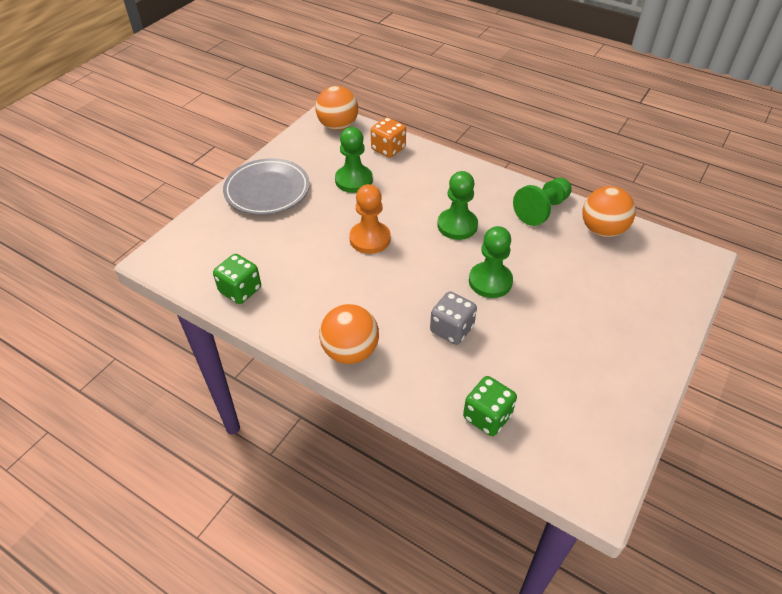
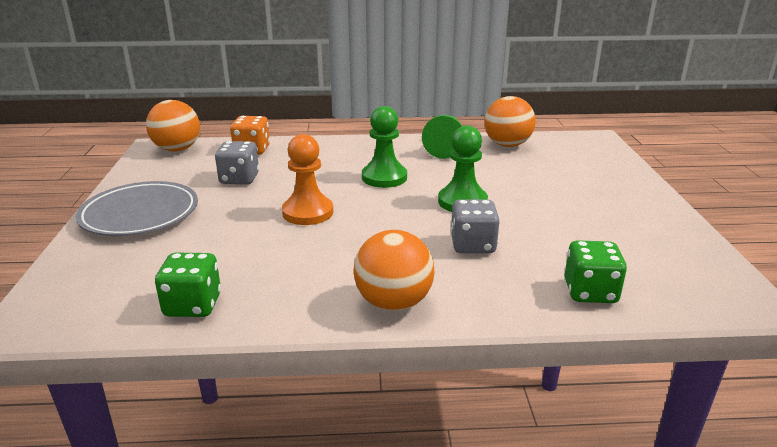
camera: 35 degrees left, 20 degrees down
(354, 180) = (239, 179): green pawn -> grey dice

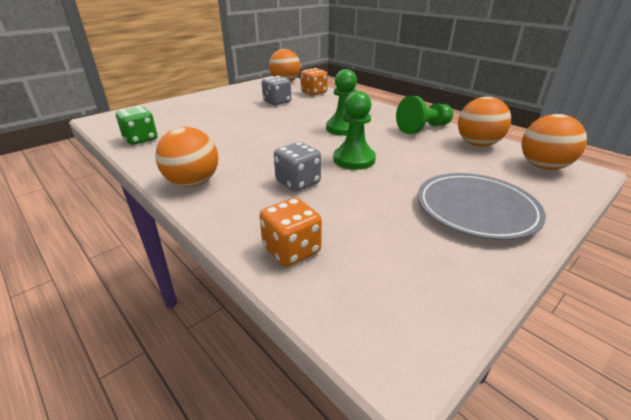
camera: 50 degrees right, 5 degrees up
(140, 214) = (211, 100): grey plate -> grey plate (476, 210)
(308, 212) = (266, 127): orange pawn -> none
(573, 145) = (543, 166): none -> orange ball
(590, 292) = (291, 250): green dice -> orange dice

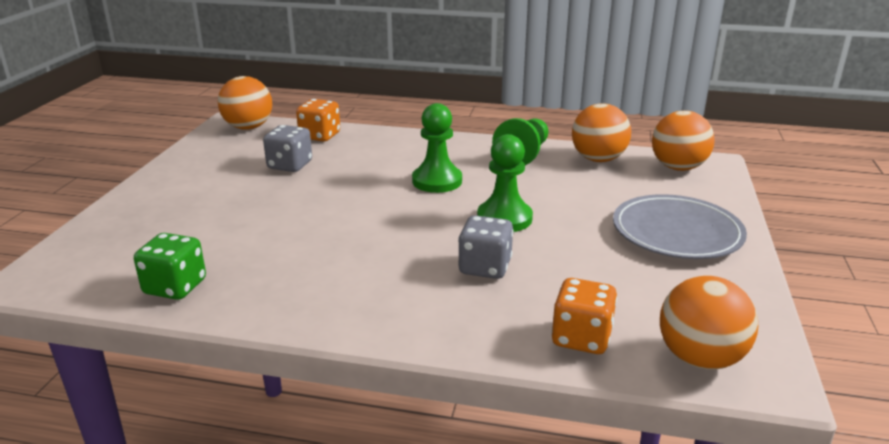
camera: 35 degrees left, 5 degrees down
(193, 183) = (364, 315): orange ball -> orange ball (700, 358)

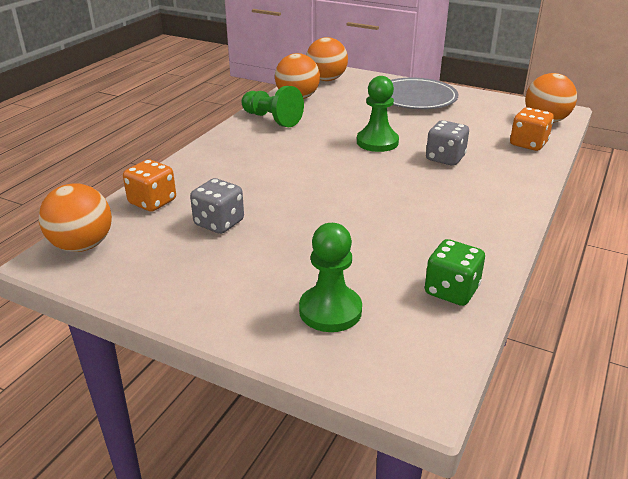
camera: 75 degrees left, 5 degrees up
(437, 181) = (300, 157): green pawn -> green pawn (330, 311)

